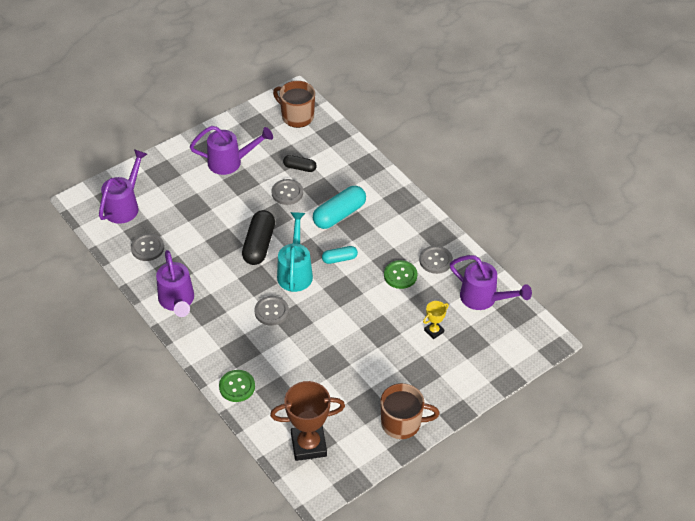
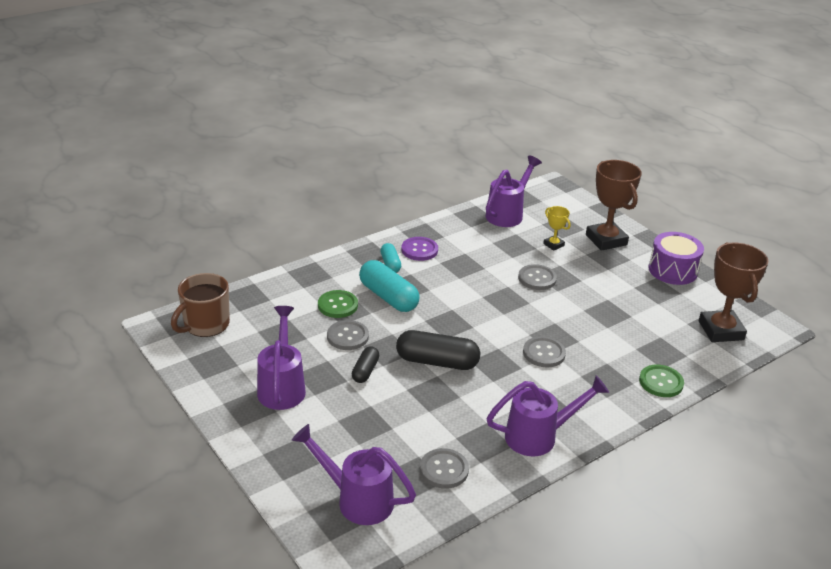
camera: 90 degrees left, 15 degrees down
(295, 271) = (479, 333): turquoise watering can -> none
(300, 168) = (304, 325): black capsule -> black capsule (365, 371)
(339, 259) = (458, 300): turquoise capsule -> turquoise capsule (390, 264)
(400, 275) = (480, 260): green button -> green button (337, 305)
(402, 423) = (672, 270): brown mug -> purple drum
(410, 233) = (419, 250): none -> purple button
(435, 260) = (458, 237): grey button -> grey button (537, 278)
(449, 374) = (606, 240): none -> brown trophy

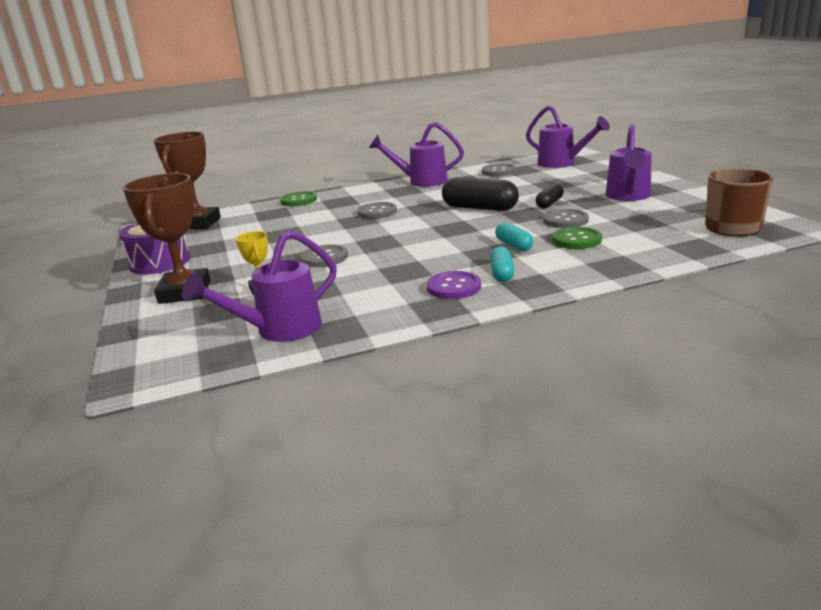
camera: 160 degrees left, 10 degrees down
(388, 297) = (513, 245): turquoise capsule -> turquoise capsule, size x0.56

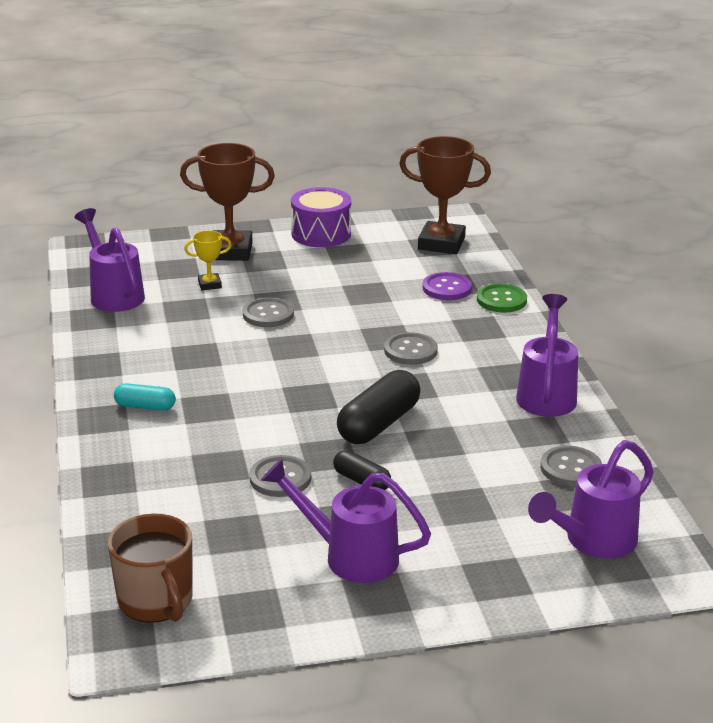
camera: 95 degrees right, 5 degrees up
(453, 287) = (133, 377): purple button -> purple button (447, 288)
(513, 245) = (219, 426): turquoise capsule -> none
(576, 240) = (204, 471): green button -> none

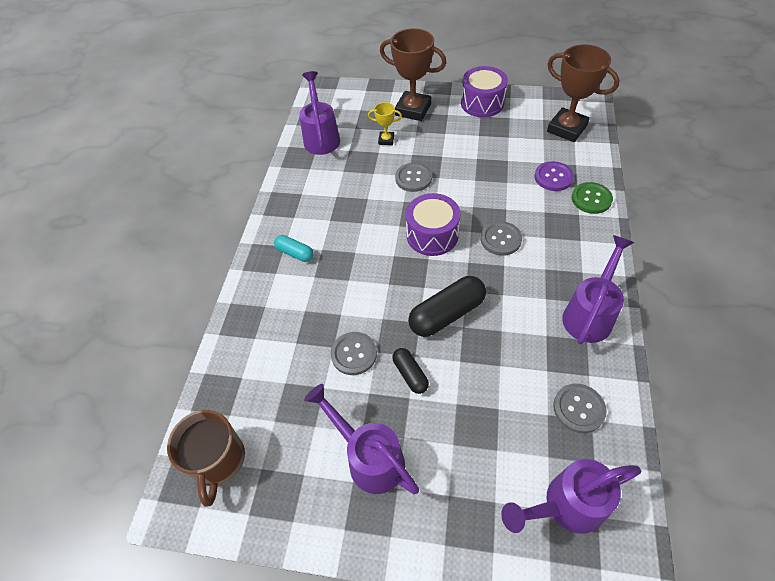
camera: 25 degrees right, 25 degrees up
(322, 361) = (432, 235): none -> purple drum

